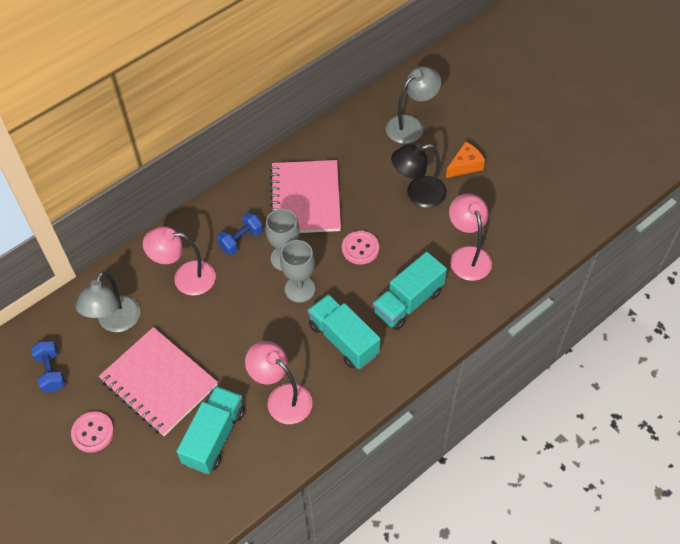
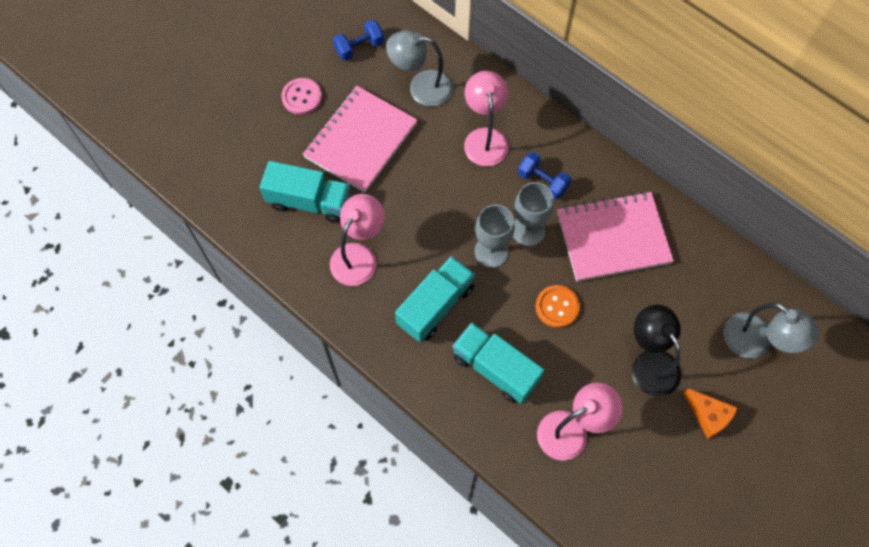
camera: 80 degrees right, 10 degrees up
(360, 248) = (557, 307): pink button -> orange button

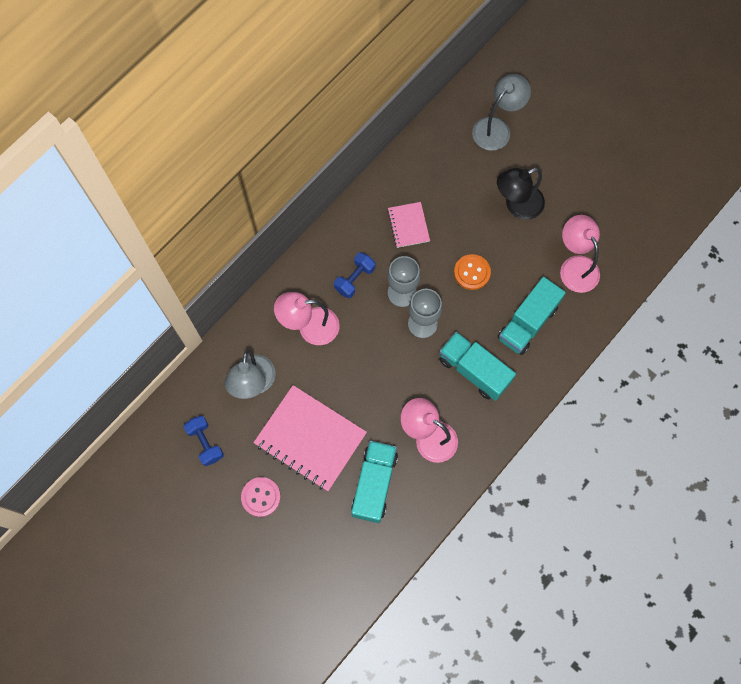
camera: 90 degrees left, 5 degrees up
(613, 238) = (408, 225): pink notebook -> pink notebook, size x0.52
(708, 416) = (557, 167): orange cheese -> none

